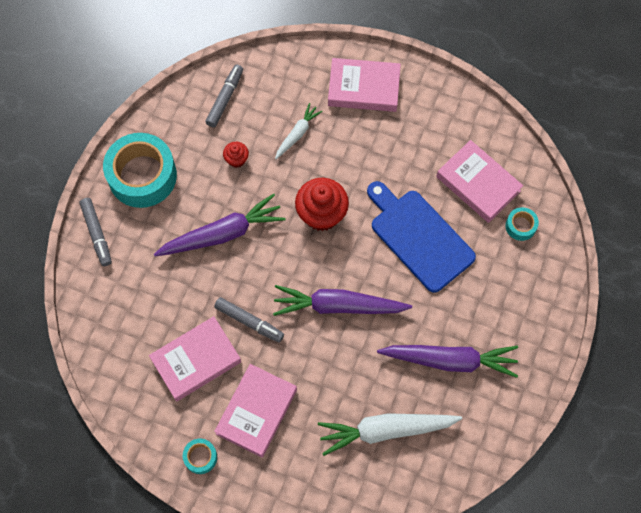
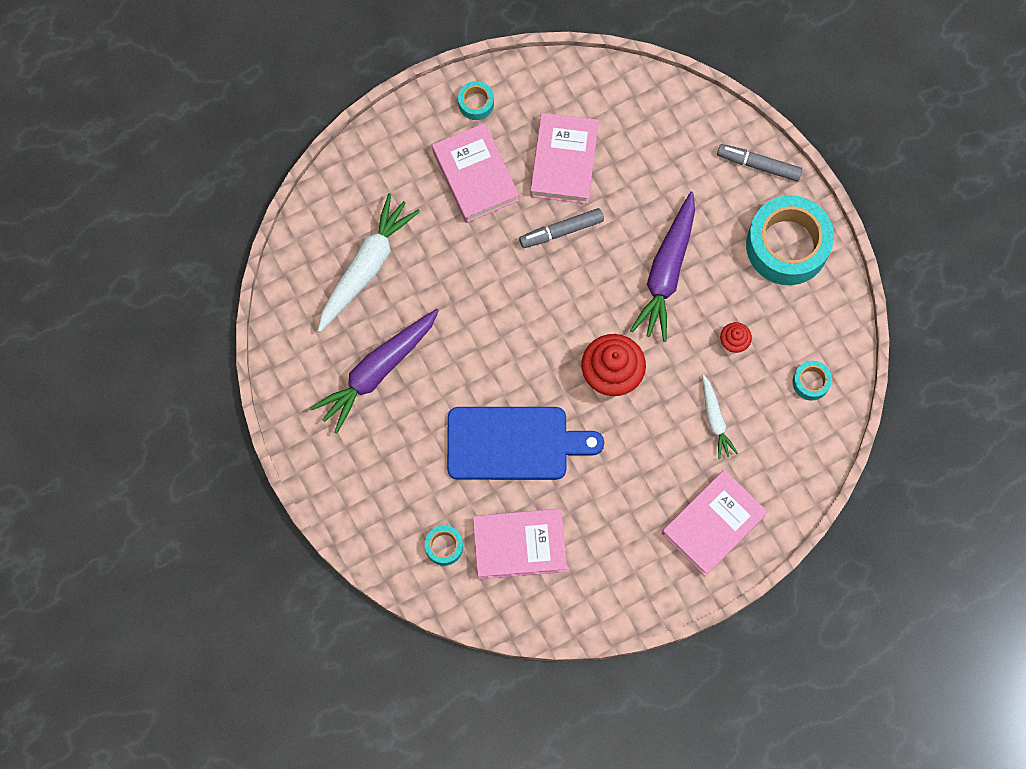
camera: 130 degrees right, 5 degrees up
(225, 98) = (811, 382): grey marker -> turquoise tape
(338, 306) = (510, 317): purple carrot -> none

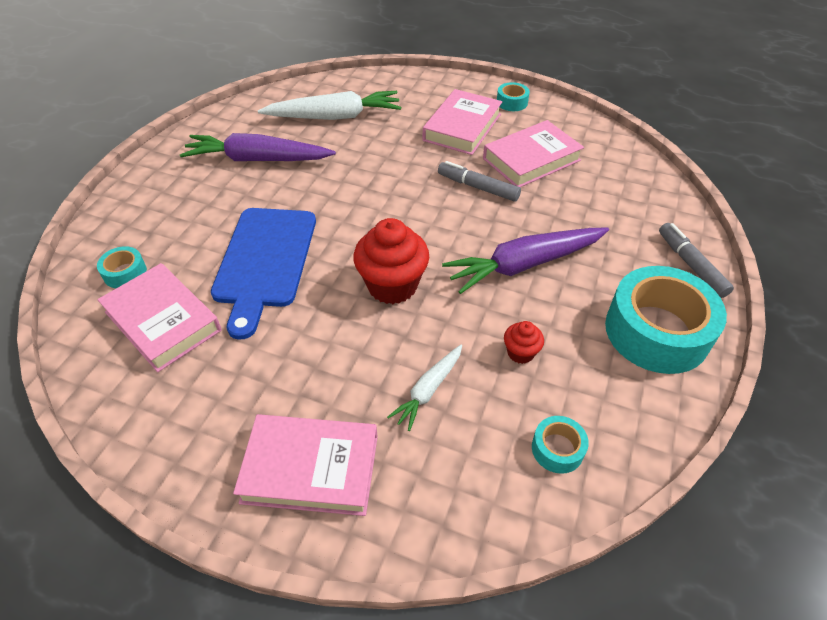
camera: 50 degrees right, 25 degrees down
(514, 443) = (265, 261): blue cutting board -> blue cutting board turned 45 degrees clockwise

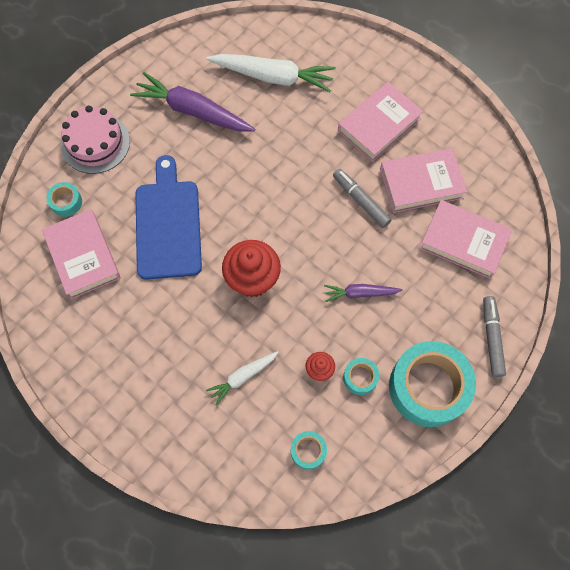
camera: 20 degrees right, 20 degrees up
(149, 211) = (95, 143): none -> pink cake
(265, 261) = (168, 224): blue cutting board -> blue cutting board turned 150 degrees clockwise
(310, 468) = (147, 407): pink book -> pink book (463, 241)
(512, 102) = (439, 106): turquoise tape -> turquoise tape (360, 378)
(524, 265) = (360, 293): purple carrot -> purple carrot, size x0.54

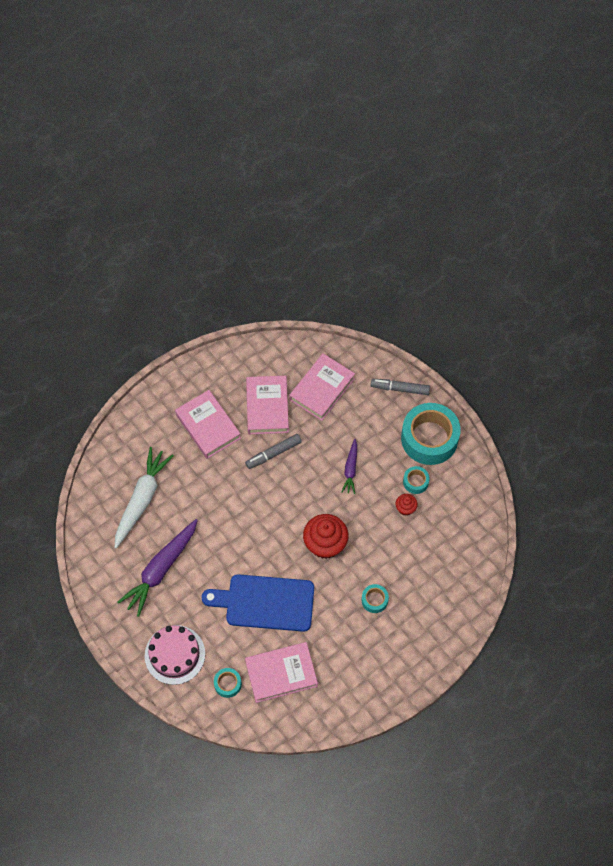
camera: 80 degrees left, 5 degrees down
(243, 377) = (402, 563): white carrot -> none
(308, 451) = (463, 527): turquoise tape -> turquoise tape (374, 600)

